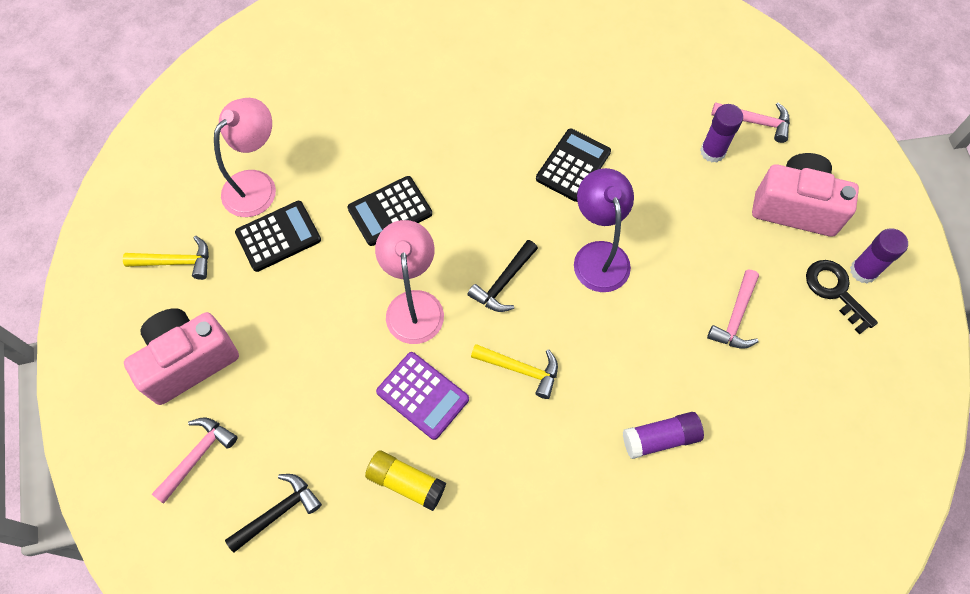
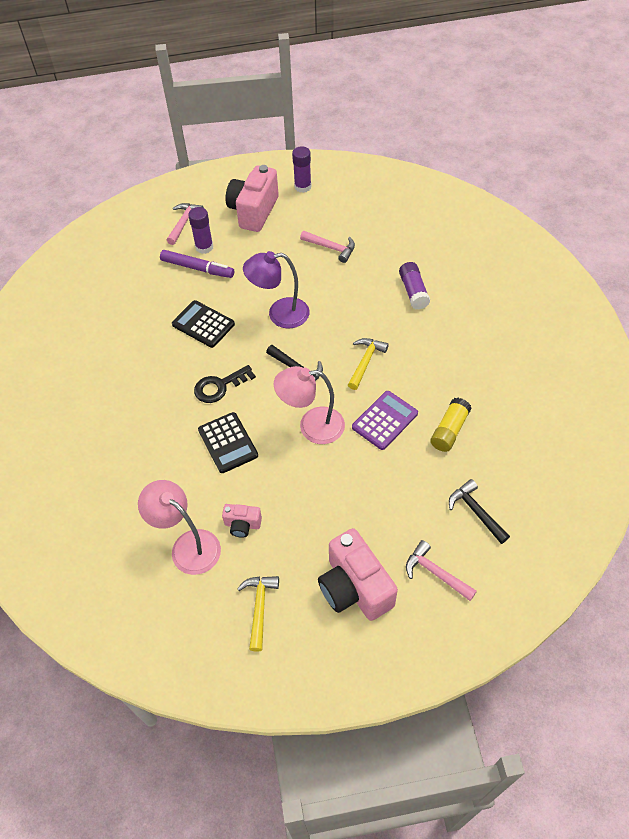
camera: 85 degrees left, 10 degrees down
(278, 236) = (242, 525): black calculator -> pink camera
(671, 148) = (197, 268): none -> purple marker
(835, 291) = (315, 201): black key -> black key (219, 386)

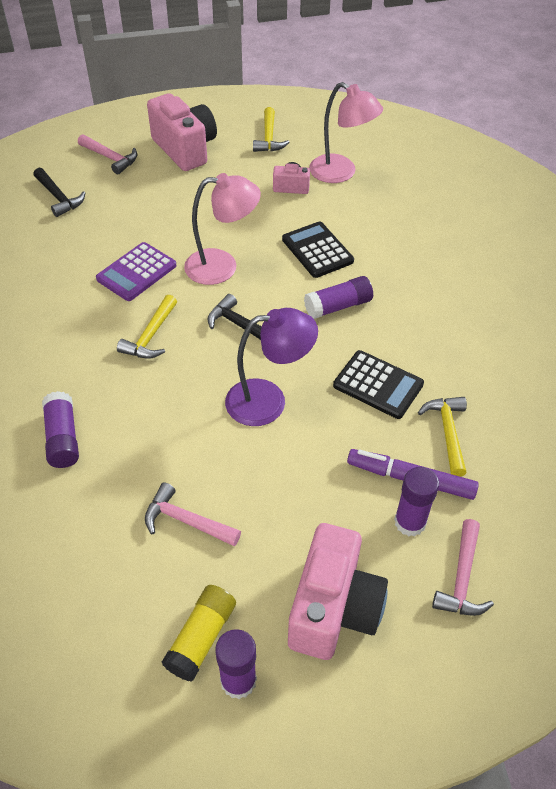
camera: 175 degrees right, 5 degrees down
(166, 294) = (447, 432): none -> yellow hammer
(219, 386) = (338, 306): black key -> purple glue stick
(449, 430) = (64, 263): yellow glue stick -> yellow glue stick (201, 638)

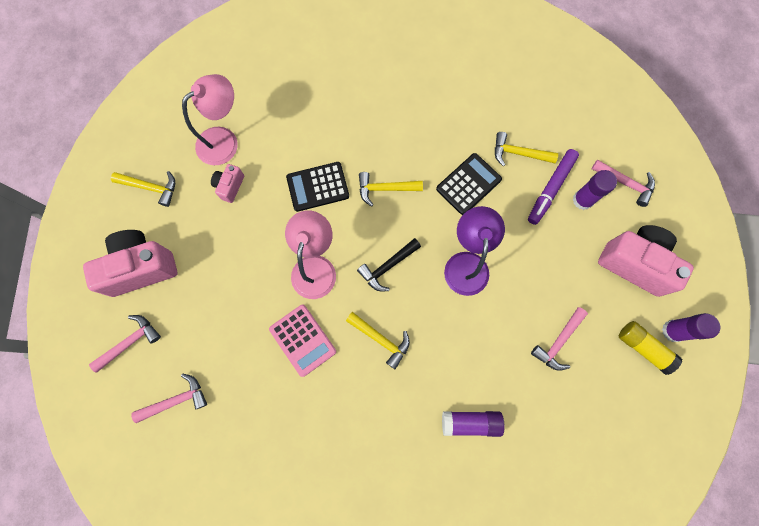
camera: 75 degrees left, 25 degrees up
(59, 198) = (176, 400): black hammer -> pink hammer
(136, 272) = (302, 340): purple calculator -> pink calculator
(338, 306) = (385, 189): purple glue stick -> yellow hammer

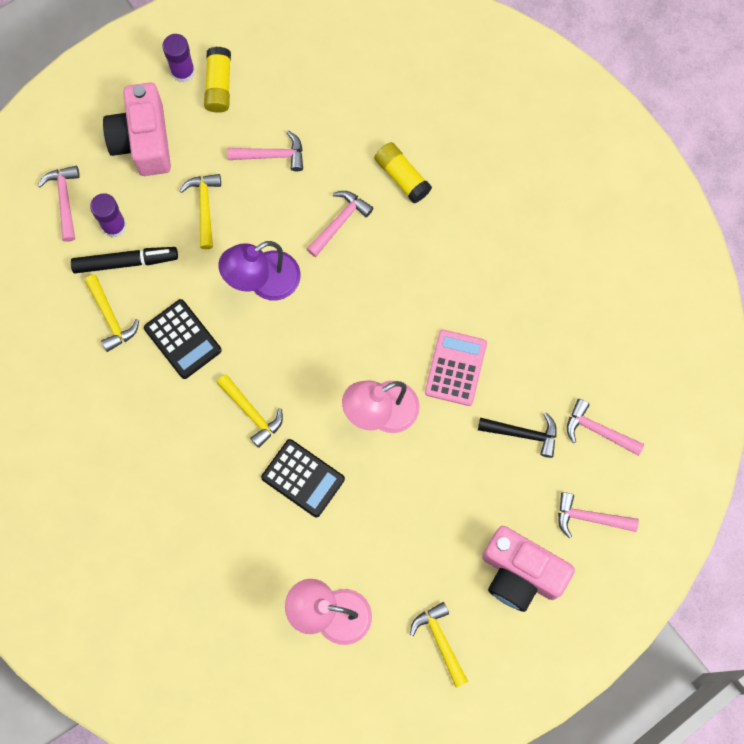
camera: 130 degrees left, 0 degrees up
(230, 186) = (373, 564): pink camera -> none
(381, 339) = (397, 301): yellow hammer -> yellow hammer (204, 207)
(387, 267) = (327, 349): black hammer -> black hammer (523, 434)
(468, 184) = (182, 339): black calculator -> black calculator turned 135 degrees counterclockwise
(470, 348) = (340, 222): none -> pink hammer
(470, 422) = (402, 176): purple glue stick -> yellow glue stick
(551, 189) = (125, 262): purple marker -> black marker

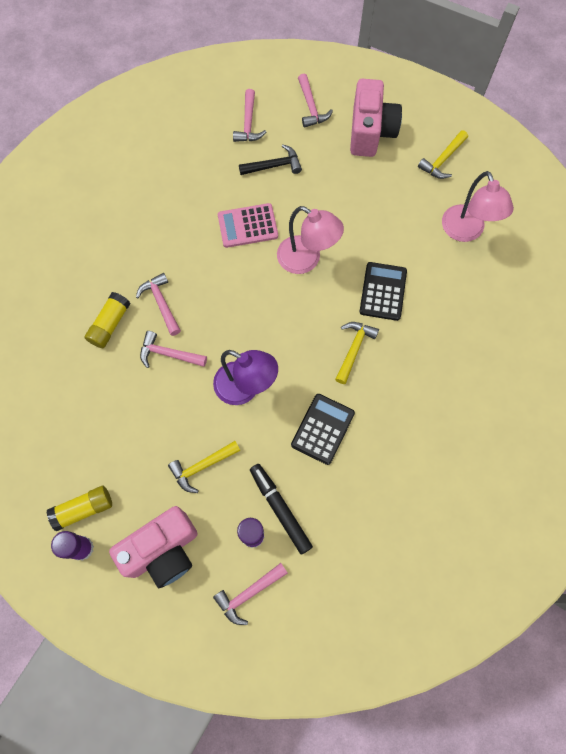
camera: 115 degrees left, 5 degrees down
(110, 318) = (334, 496): yellow hammer -> none
(272, 155) = (132, 433): pink hammer -> pink hammer (161, 303)
(523, 434) = (274, 166): black hammer -> black hammer turned 90 degrees clockwise

